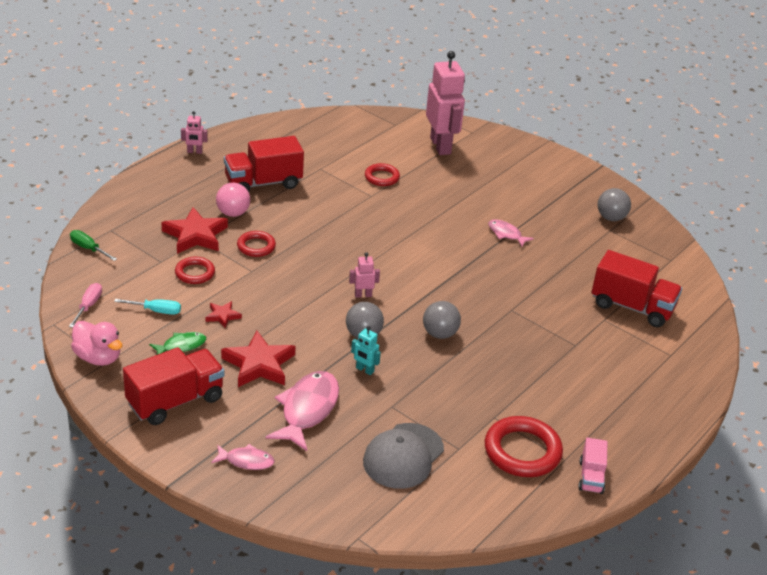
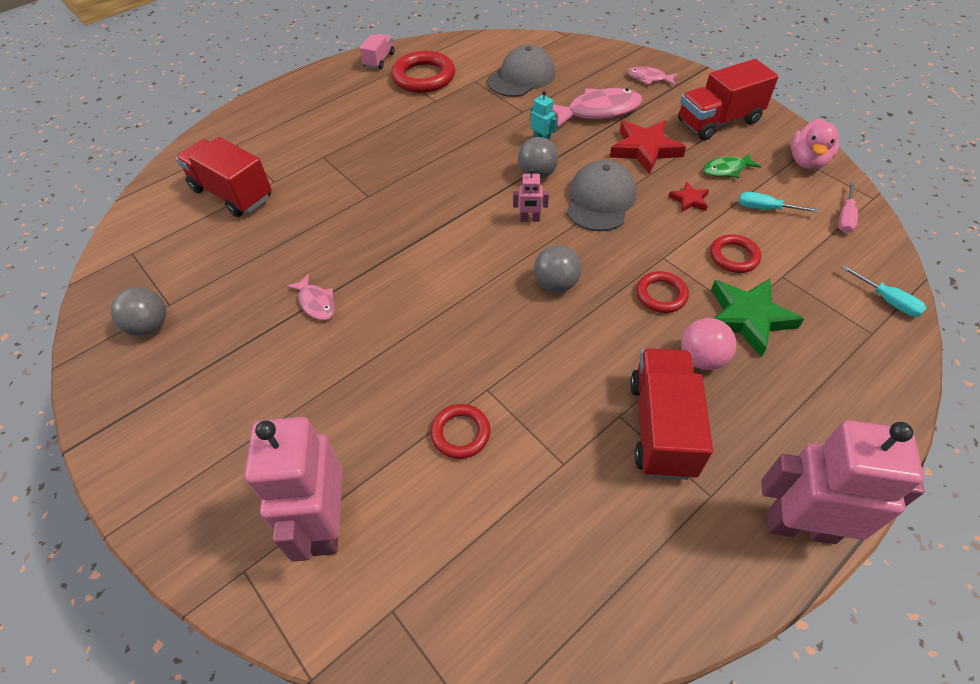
camera: 165 degrees left, 15 degrees up
(88, 248) = (888, 301): green screwdriver -> turquoise screwdriver
(98, 357) = (807, 161): pink duck -> pink duck turned 120 degrees counterclockwise
(194, 152) = (800, 526): pink robot -> pink robot, size x2.33
(195, 235) = (748, 318): red star -> green star
(263, 183) = (661, 427): red truck -> red truck turned 75 degrees counterclockwise
(303, 313) = (600, 200): none -> grey cap
(307, 410) = (598, 111): pink fish -> pink fish turned 135 degrees counterclockwise
(440, 334) = (457, 172): grey ball -> grey ball (556, 284)

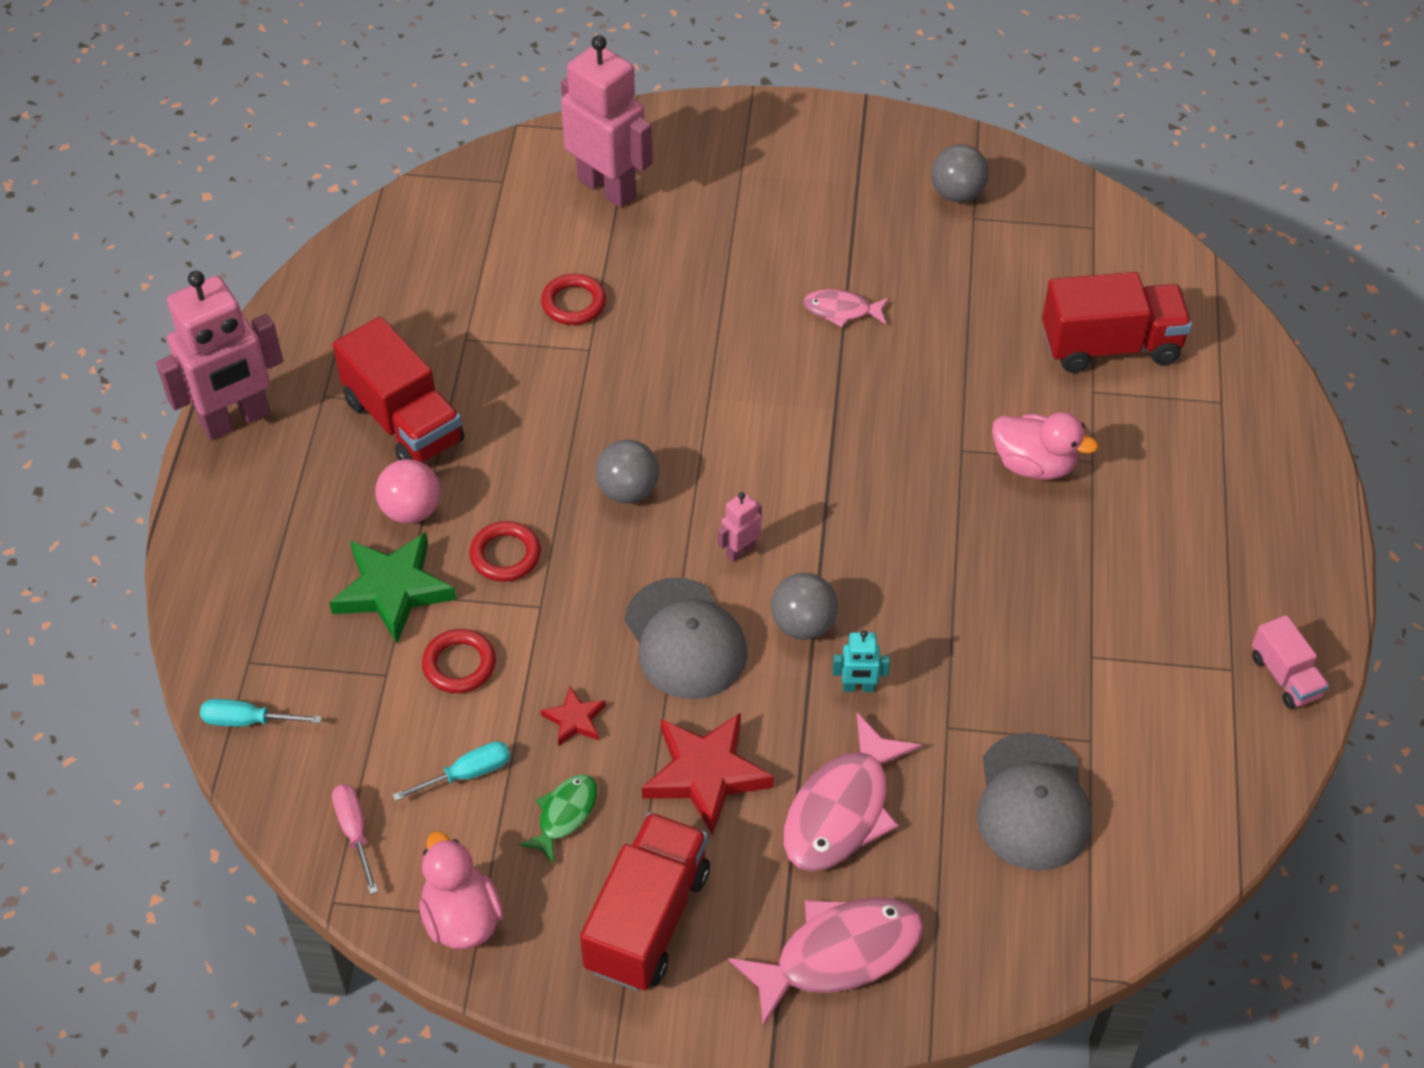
camera: 135 degrees right, 0 degrees up
(348, 170) = (1034, 465): none -> pink duck
(423, 77) = (1171, 691): red ring -> none
(649, 78) = (838, 955): pink fish -> pink fish, size x1.85

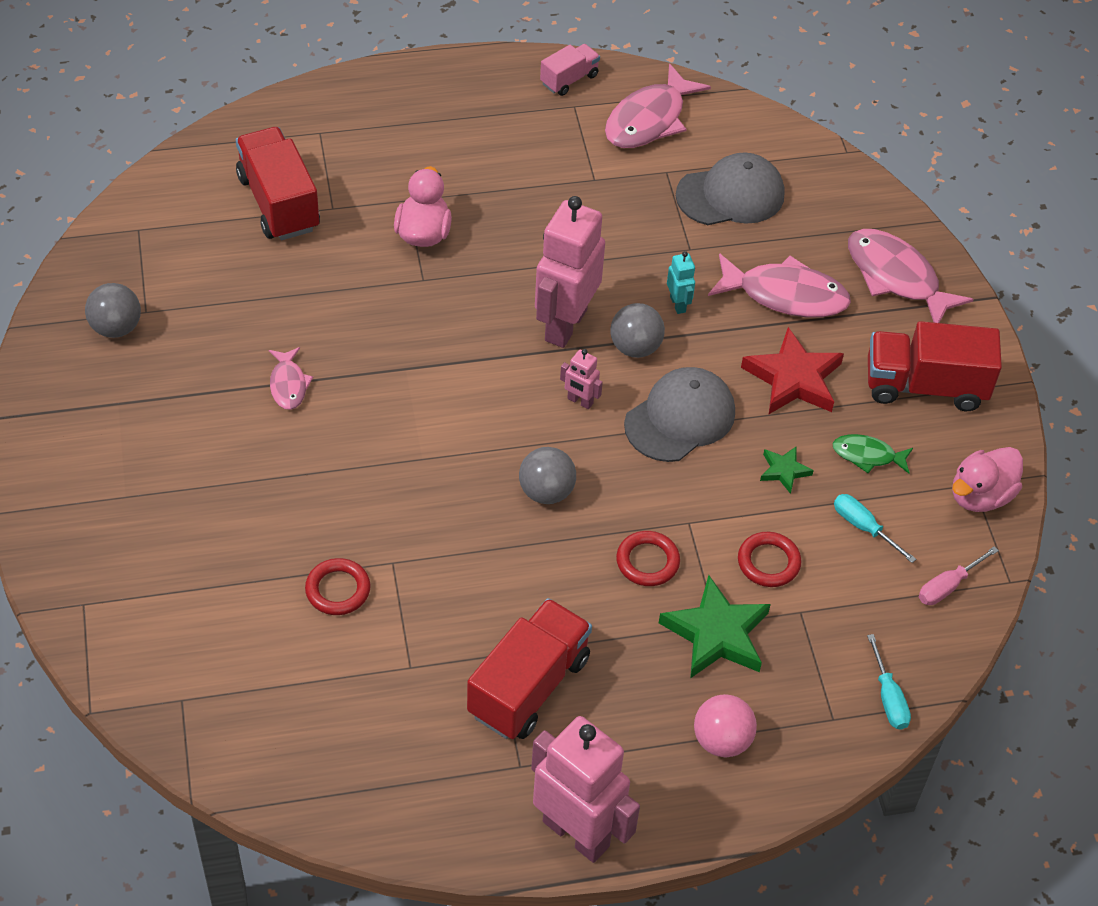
camera: 110 degrees left, 0 degrees up
(411, 510) = (627, 647): pink ball -> pink ball (721, 740)
(574, 720) = (784, 471): red star -> green star
(607, 188) = (170, 603): pink robot -> pink robot (565, 325)
(1193, 748) = (649, 120): none -> pink fish

